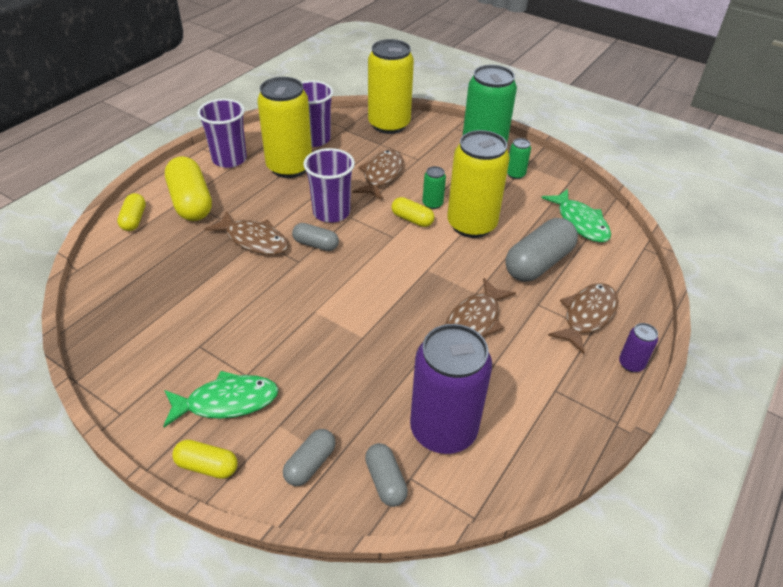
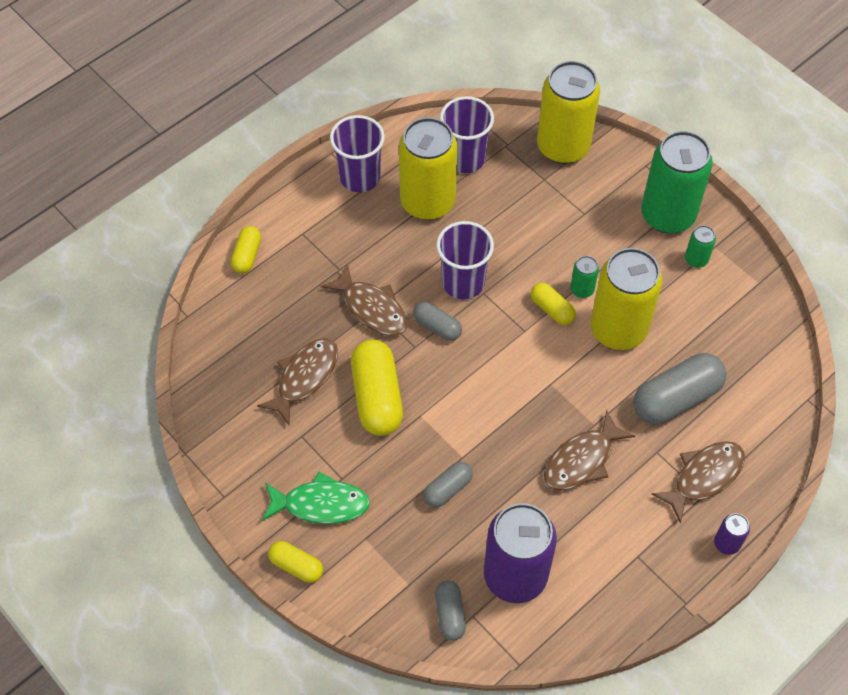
camera: 15 degrees right, 15 degrees up
(191, 202) = (310, 240): yellow capsule -> yellow capsule (377, 397)
(310, 464) = (386, 583): grey capsule -> grey capsule (448, 489)
(381, 175) = (533, 233): brown fish -> brown fish (304, 377)
(580, 222) = (747, 348): green fish -> none

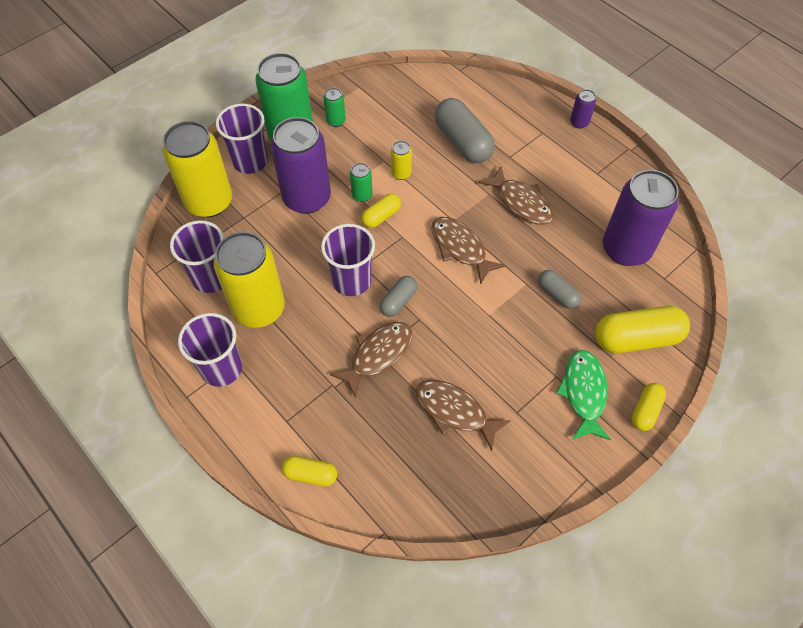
camera: 90 degrees left, 0 degrees up
(377, 397) = (472, 349): yellow capsule -> yellow capsule (636, 338)
(450, 614) = (666, 293): grey capsule -> none
(574, 236) = (307, 198): none -> purple can
(618, 329) = (401, 173): yellow can -> yellow can, size x0.43
(624, 179) = (250, 161): none -> purple cup
(704, 477) = (528, 131): brown fish -> brown fish (460, 248)

